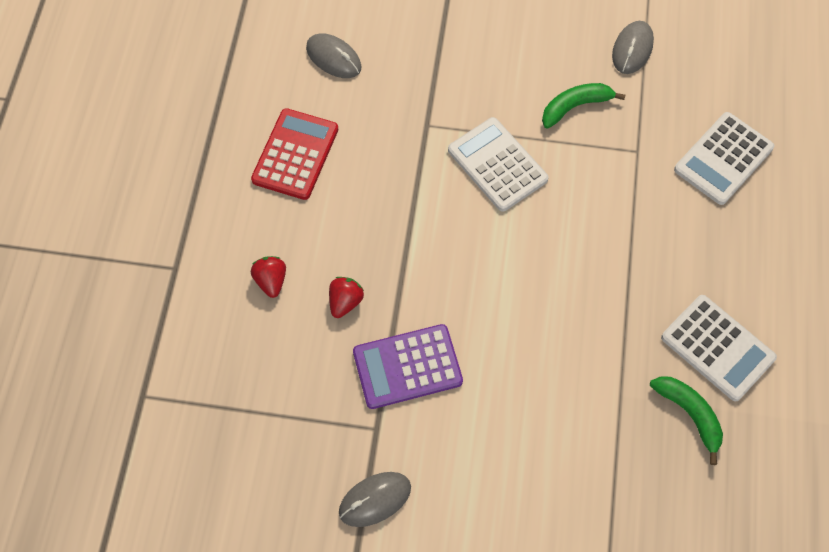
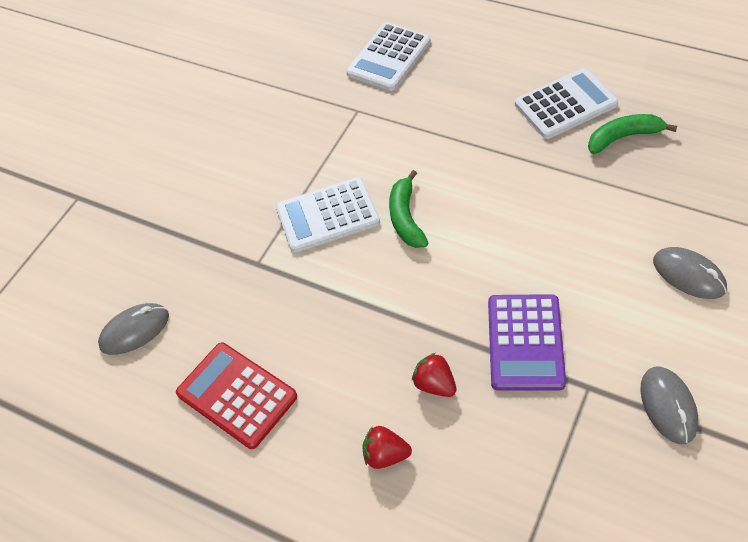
camera: 65 degrees left, 10 degrees down
(575, 107) = (292, 142): green banana -> green banana (406, 218)
(632, 49) = (253, 89): grey mouse -> grey mouse (688, 275)
(723, 159) = (389, 57): white calculator -> white calculator turned 60 degrees clockwise

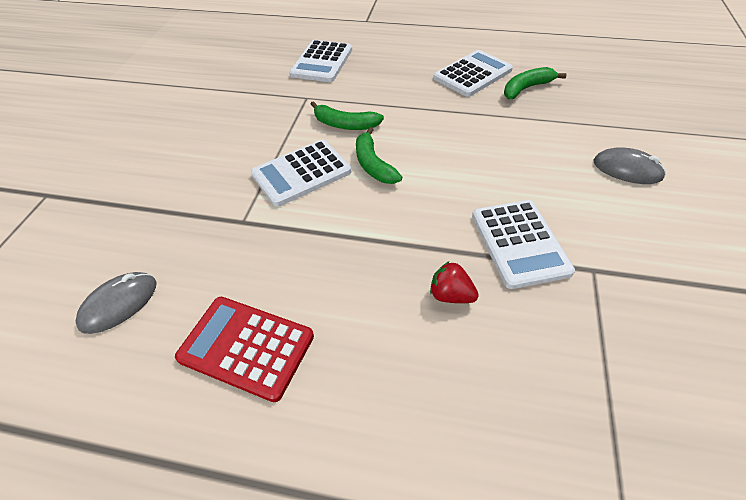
camera: 20 degrees left, 5 degrees down
(385, 455) = (426, 375): red strawberry -> none
(390, 157) = (345, 124): none -> green banana
(525, 342) = (519, 243): purple calculator -> white calculator
(668, 406) = (670, 272): grey mouse -> none

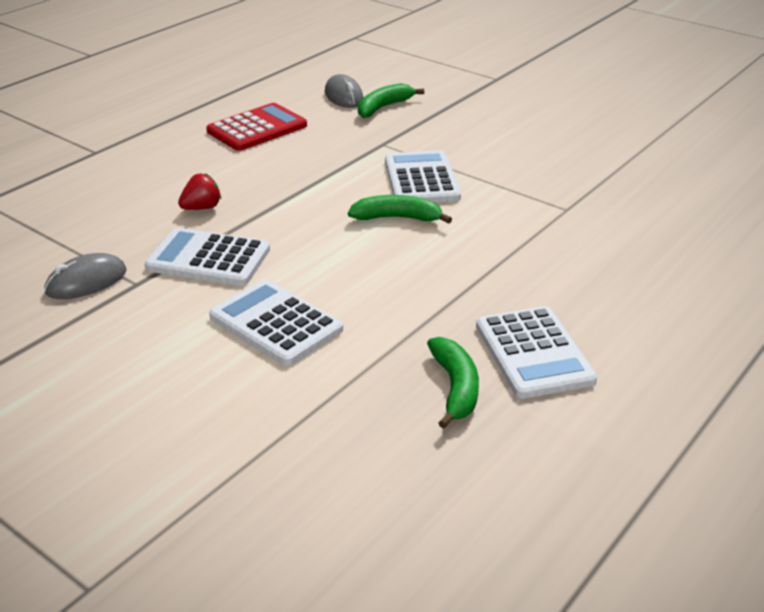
camera: 115 degrees right, 15 degrees down
(322, 62) = (655, 238): white calculator -> white calculator (275, 323)
(345, 124) = (486, 220): green banana -> green banana (383, 107)
(627, 169) = (215, 381): grey mouse -> grey mouse (86, 281)

